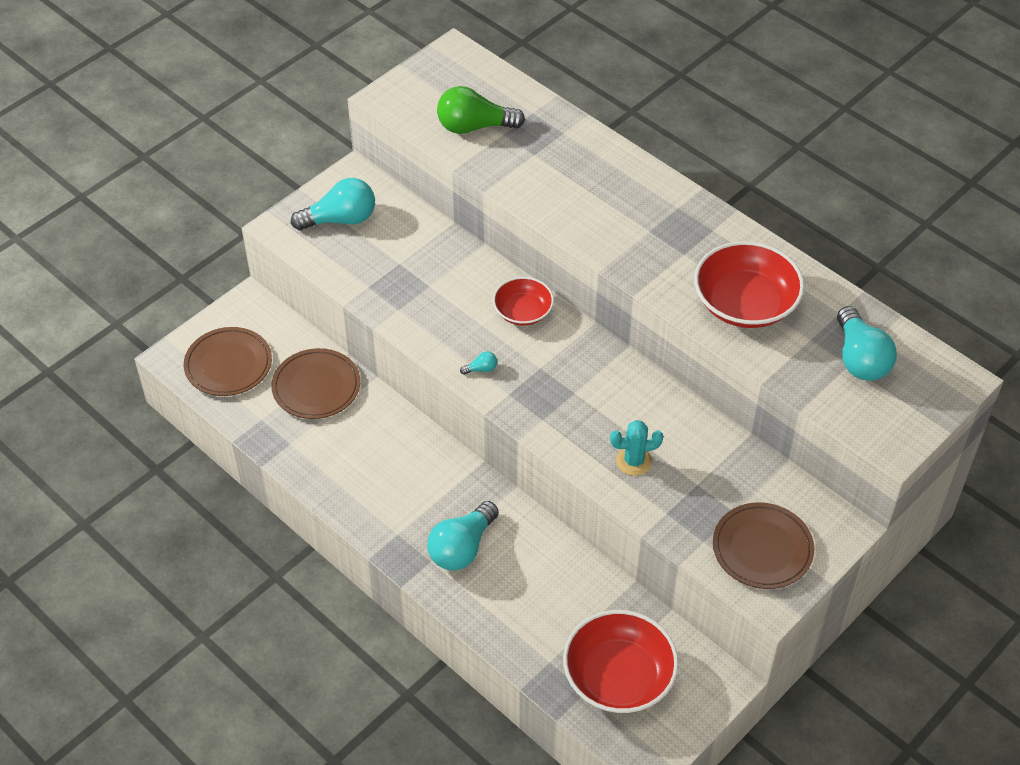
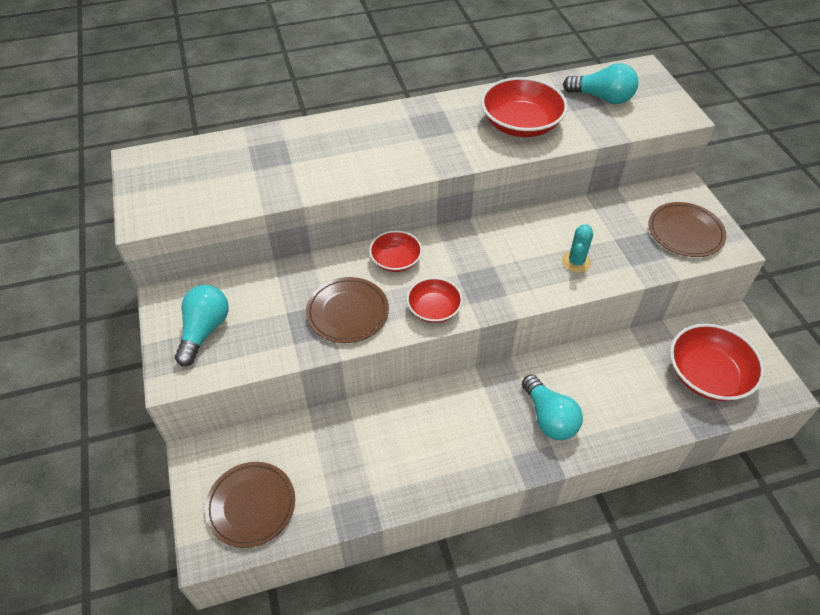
camera: 60 degrees left, 0 degrees up
(316, 387) = (326, 446): brown plate -> brown plate (347, 312)
(474, 127) = (229, 182): green light bulb -> none
(481, 369) = (434, 309): turquoise light bulb -> red bowl

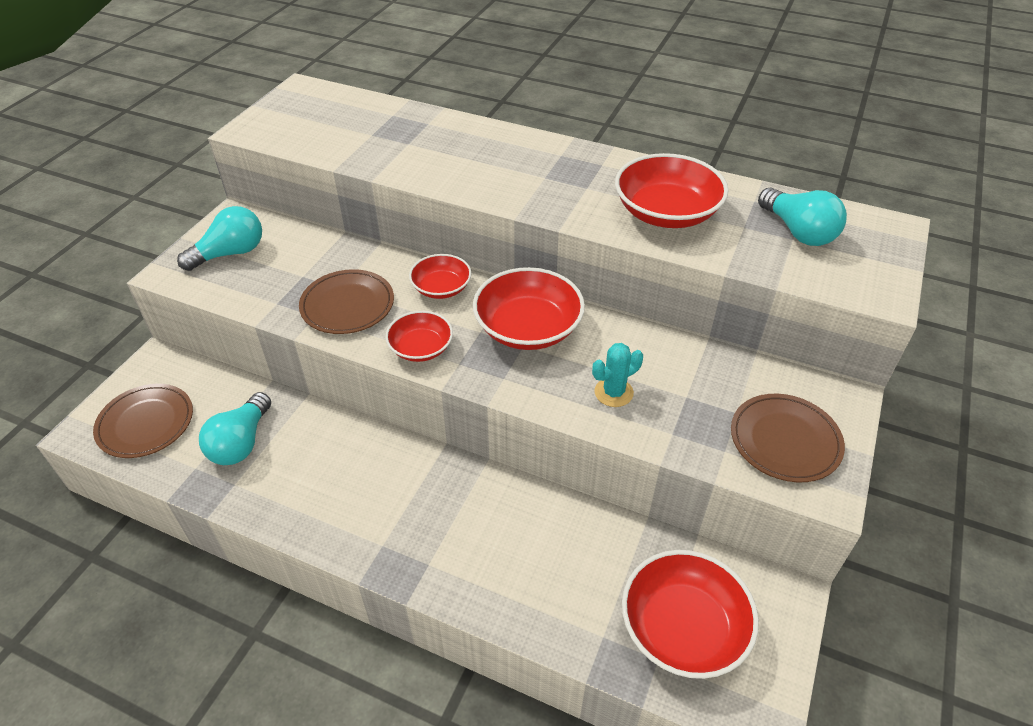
camera: 40 degrees right, 5 degrees down
(482, 253) = (528, 328): none -> red bowl
(549, 418) = (457, 539): turquoise light bulb -> turquoise light bulb (241, 443)

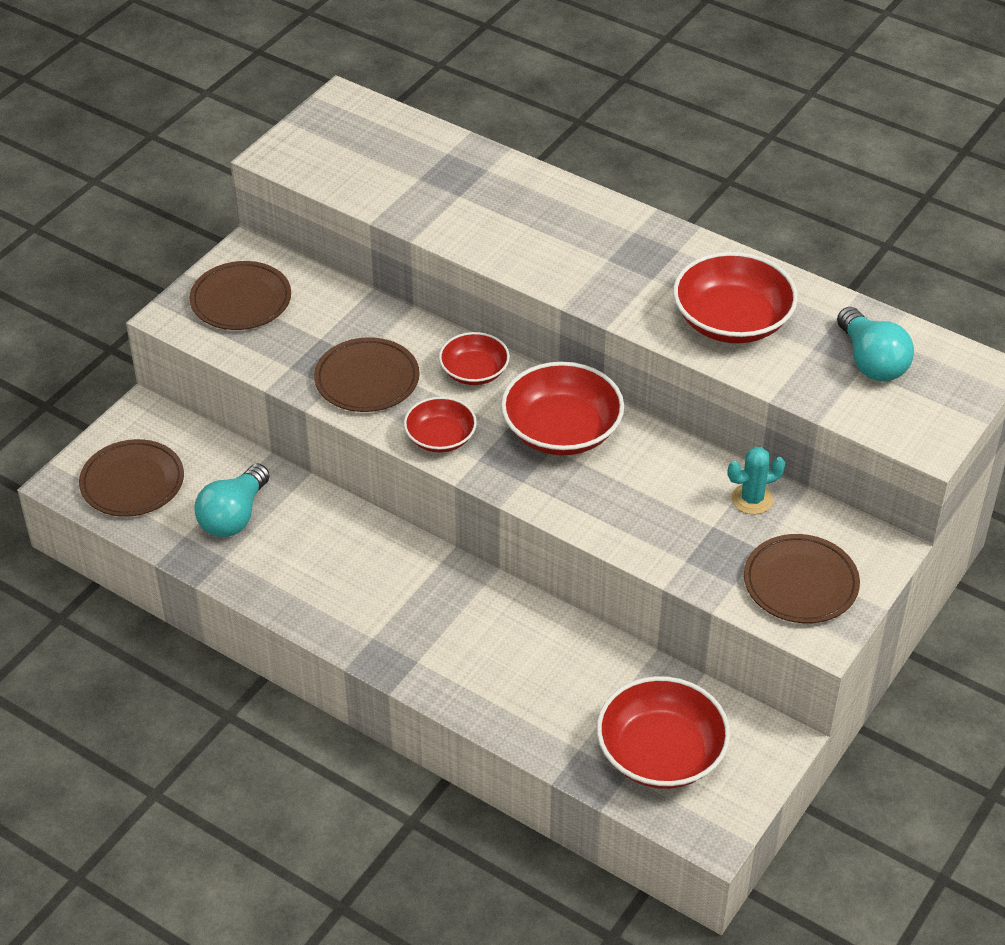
camera: 10 degrees right, 0 degrees up
(230, 253) = (241, 300): turquoise light bulb -> brown plate
(613, 392) = (636, 511): turquoise cactus -> turquoise cactus (752, 499)

